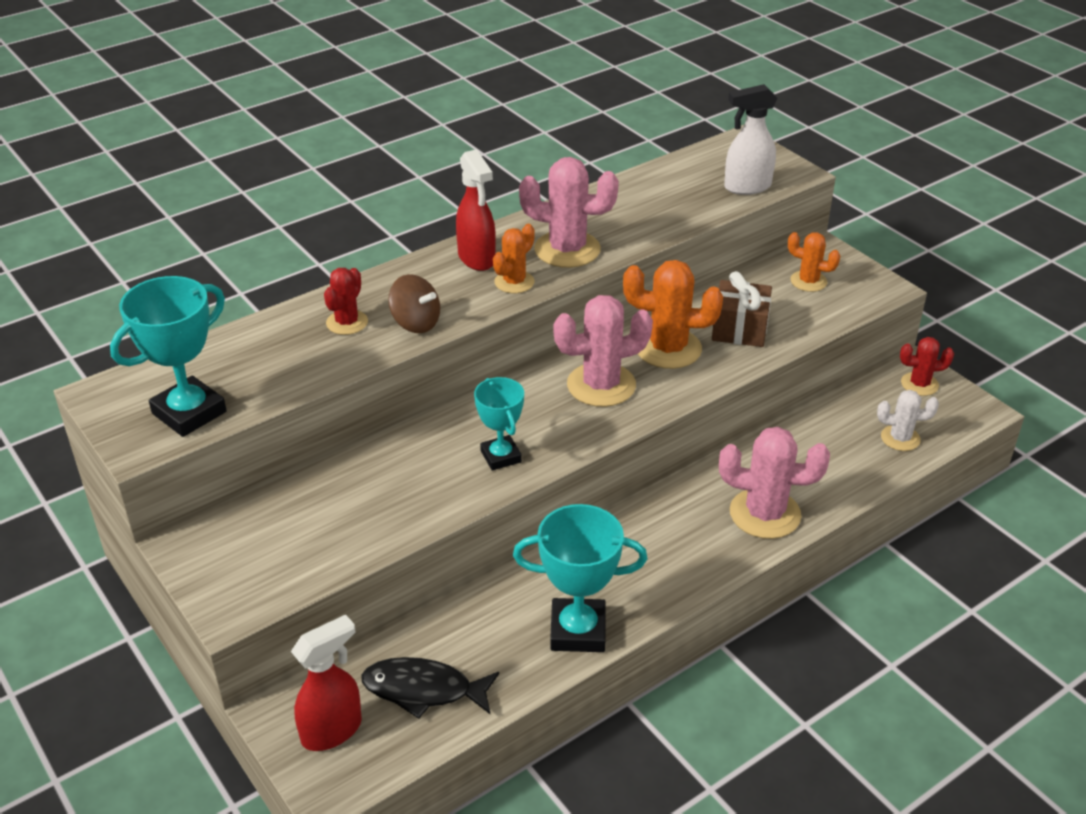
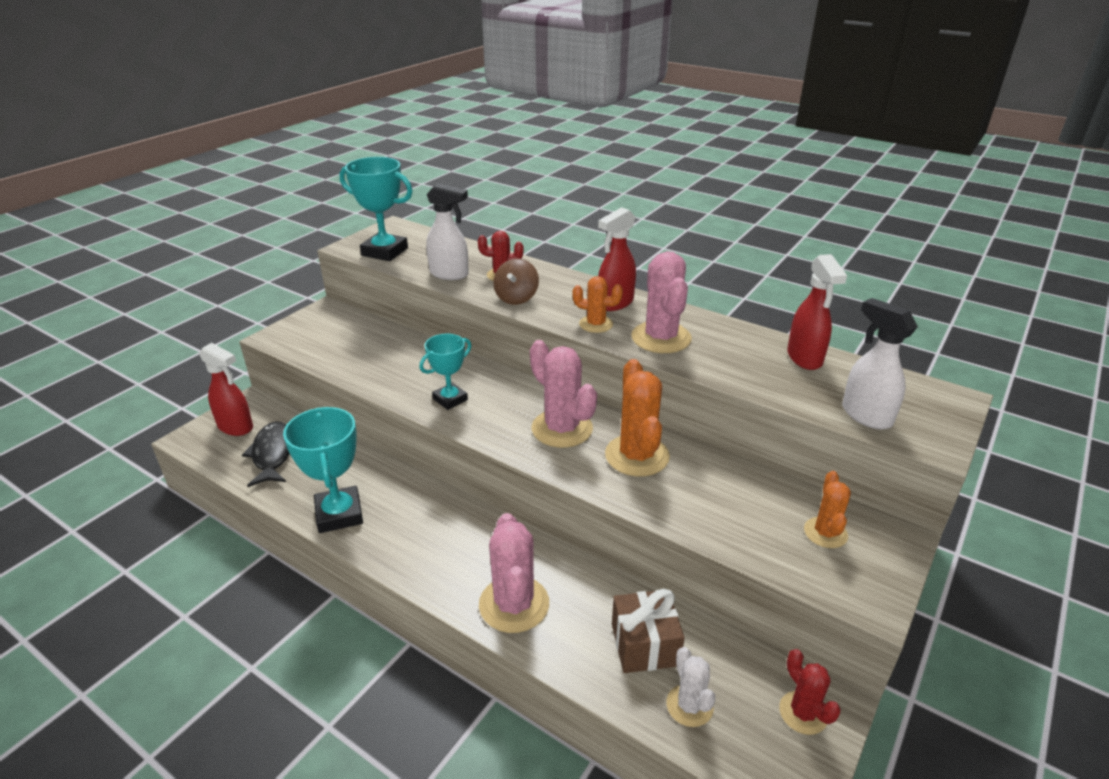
camera: 70 degrees right, 5 degrees down
(311, 364) = (449, 274): none -> white spray bottle
(649, 185) = (804, 358): none -> red spray bottle
(739, 329) = (699, 495): brown gift -> brown gift (644, 644)

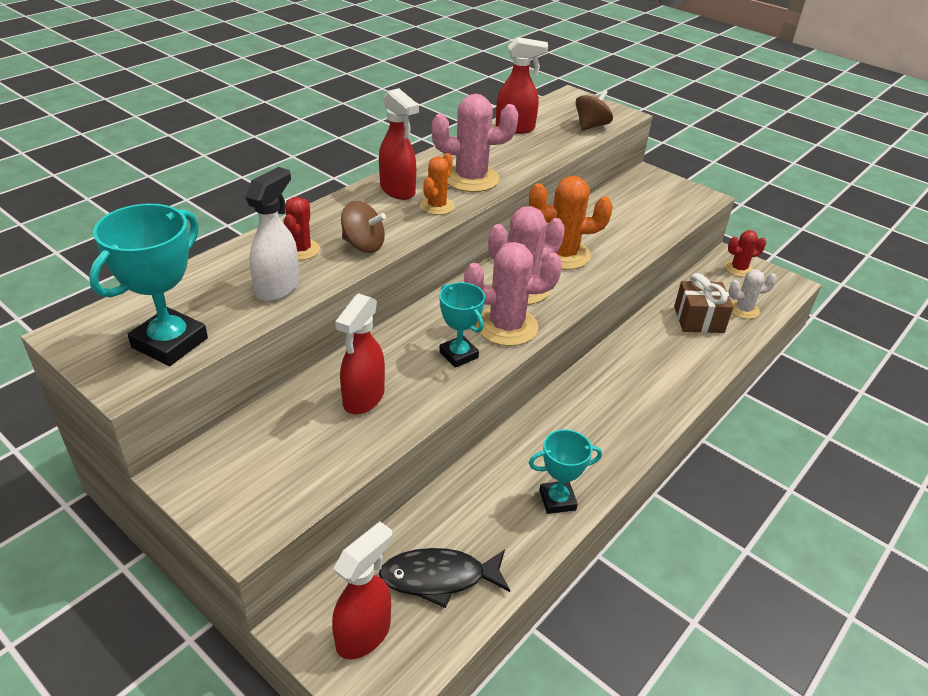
camera: 85 degrees left, 5 degrees up
(339, 514) = (557, 500): turquoise trophy -> turquoise trophy, size x0.63
(393, 361) = (363, 398): none -> red spray bottle
(514, 604) = (669, 379): pink cactus -> pink cactus (506, 326)
(825, 533) = (647, 197): orange cactus -> none
(865, 415) = (591, 126): white spray bottle -> brown spinning top

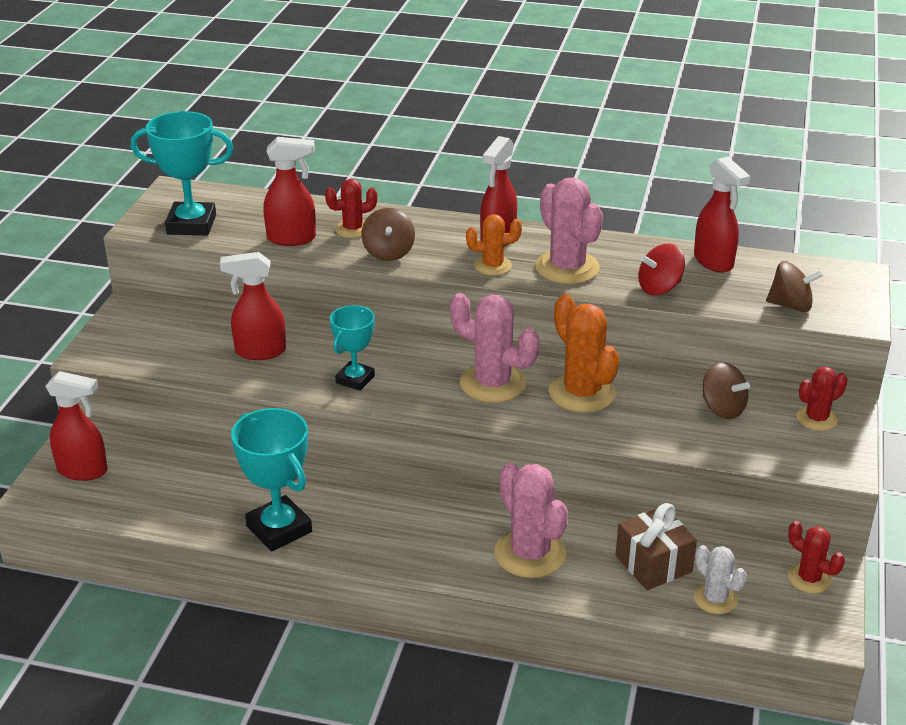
camera: 65 degrees right, 5 degrees down
(278, 288) = (292, 238): white spray bottle -> red spray bottle
(439, 578) = (153, 489): black fish -> none
(506, 326) = (421, 393): pink cactus -> pink cactus (530, 553)
(532, 157) = (659, 288): none -> red spinning top
(557, 500) = (279, 529): turquoise trophy -> turquoise trophy, size x1.58
(619, 211) = (722, 409): none -> brown spinning top
(651, 185) = (816, 419): none -> red cactus

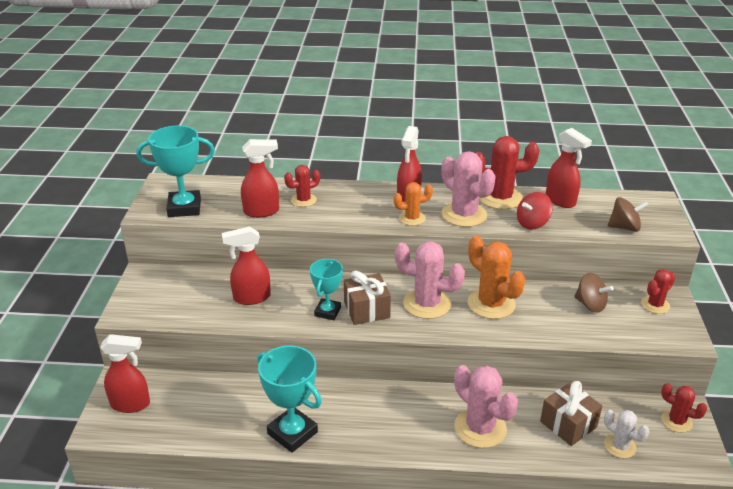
camera: 10 degrees left, 0 degrees up
(388, 252) = (335, 215): brown spinning top -> none
(408, 382) = (366, 310): none -> brown gift
(627, 250) = (500, 198): none -> red cactus

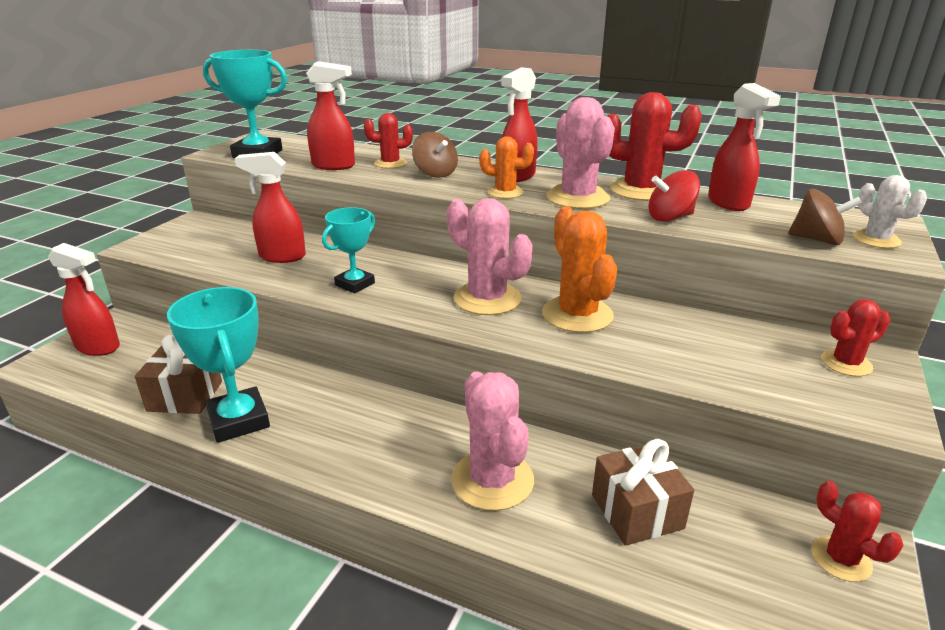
camera: 20 degrees right, 5 degrees down
(366, 310) = (404, 291): brown gift -> brown gift (185, 396)
(590, 305) = (732, 343): brown spinning top -> brown spinning top (435, 173)
(620, 446) = (713, 570): white cactus -> white cactus (876, 240)

